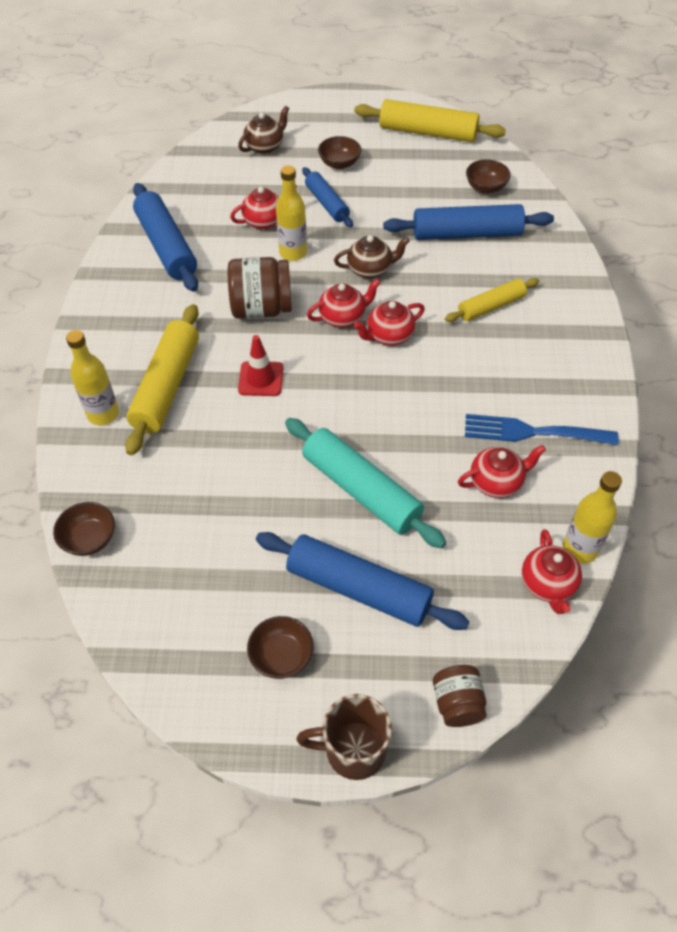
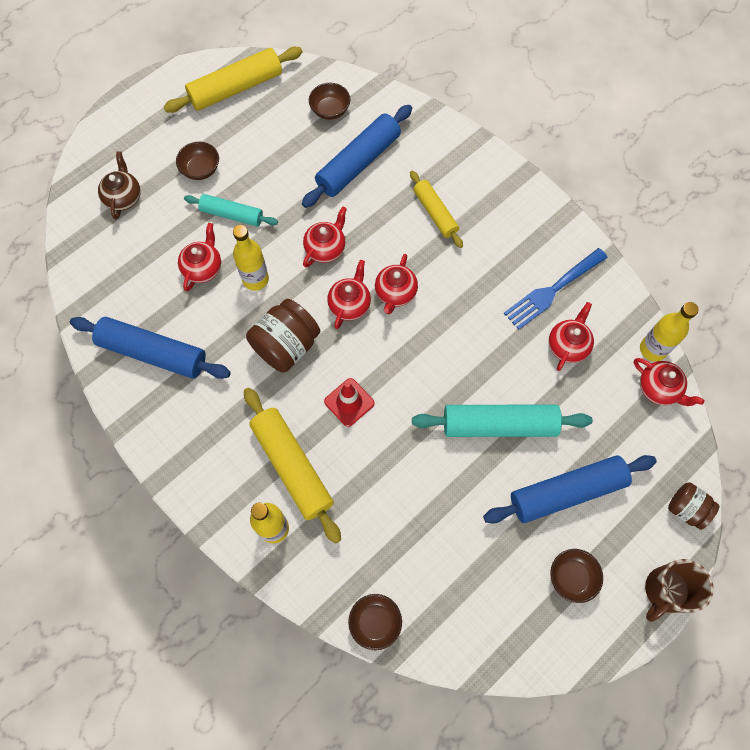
camera: 45 degrees left, 15 degrees up
(327, 203) = (232, 214): blue rolling pin -> turquoise rolling pin
(370, 269) = (326, 248): brown teapot -> red teapot
(491, 306) = (435, 213): yellow rolling pin -> yellow rolling pin turned 45 degrees counterclockwise

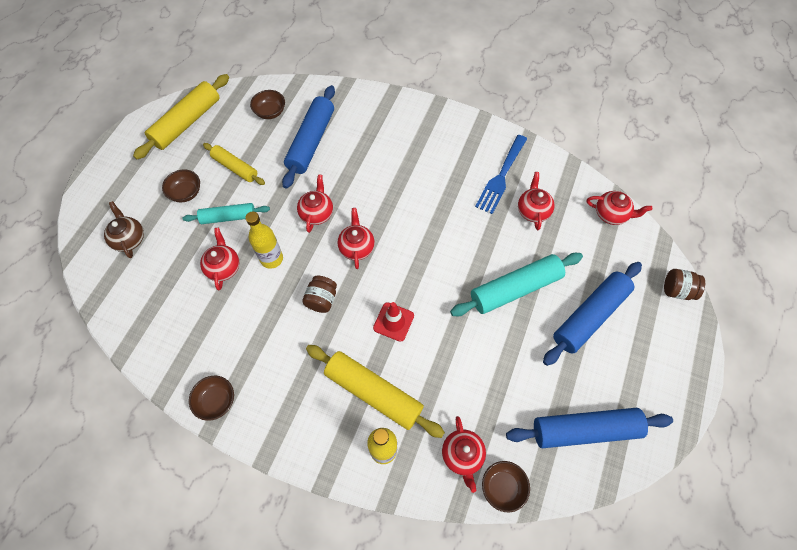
camera: 25 degrees left, 5 degrees down
(153, 353) = (212, 352): blue rolling pin -> blue rolling pin (584, 430)
(286, 346) = (322, 299): brown jar -> brown jar, size x0.60
(395, 293) = (387, 225): red teapot -> red teapot (462, 455)
(435, 213) = (387, 155): yellow rolling pin -> yellow rolling pin (235, 167)
(571, 577) = (628, 378): brown bowl -> brown bowl (216, 401)
(652, 349) = (592, 189): yellow bottle -> none
(665, 591) = (696, 356): brown mug -> none

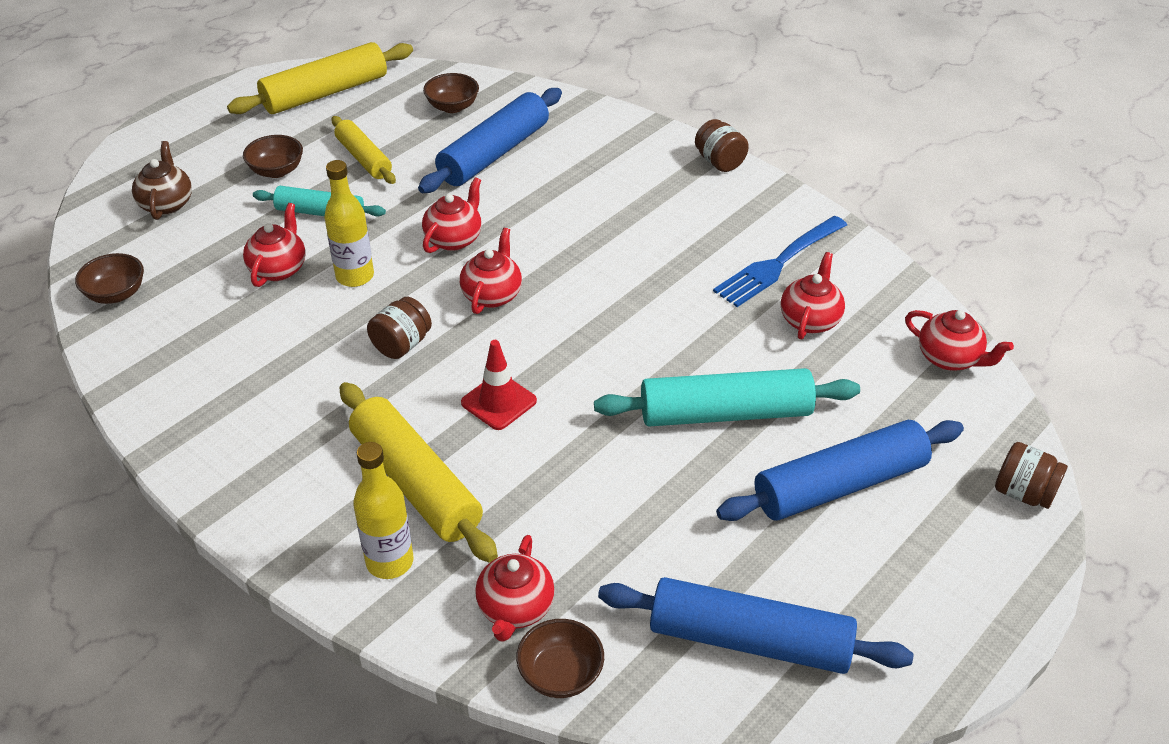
camera: 20 degrees right, 20 degrees down
(216, 401) = (173, 424): brown bowl -> brown bowl (116, 294)
(441, 112) = (719, 162): none -> brown jar

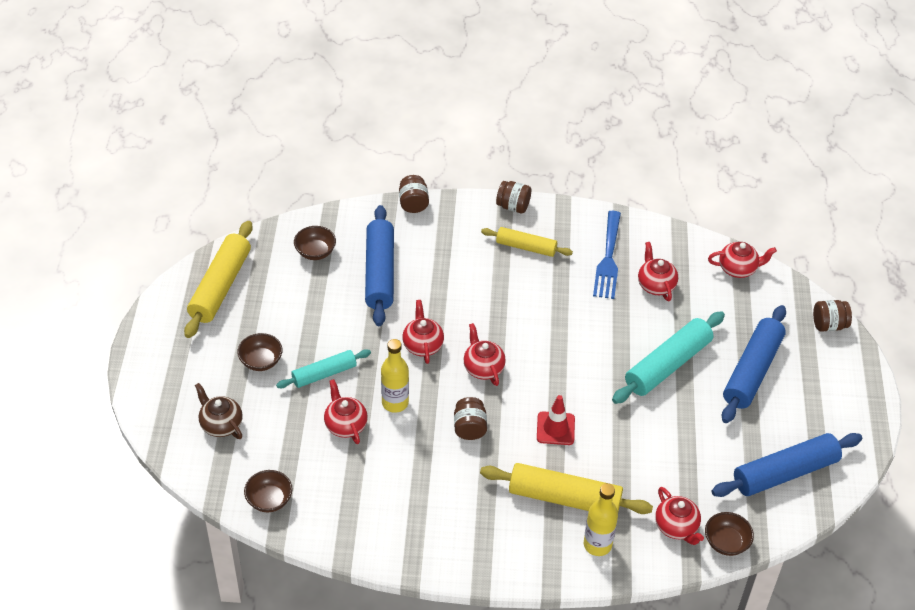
camera: 40 degrees left, 5 degrees up
(364, 158) = (305, 321): yellow rolling pin -> yellow rolling pin (526, 247)
(608, 111) = (413, 203): none -> brown jar

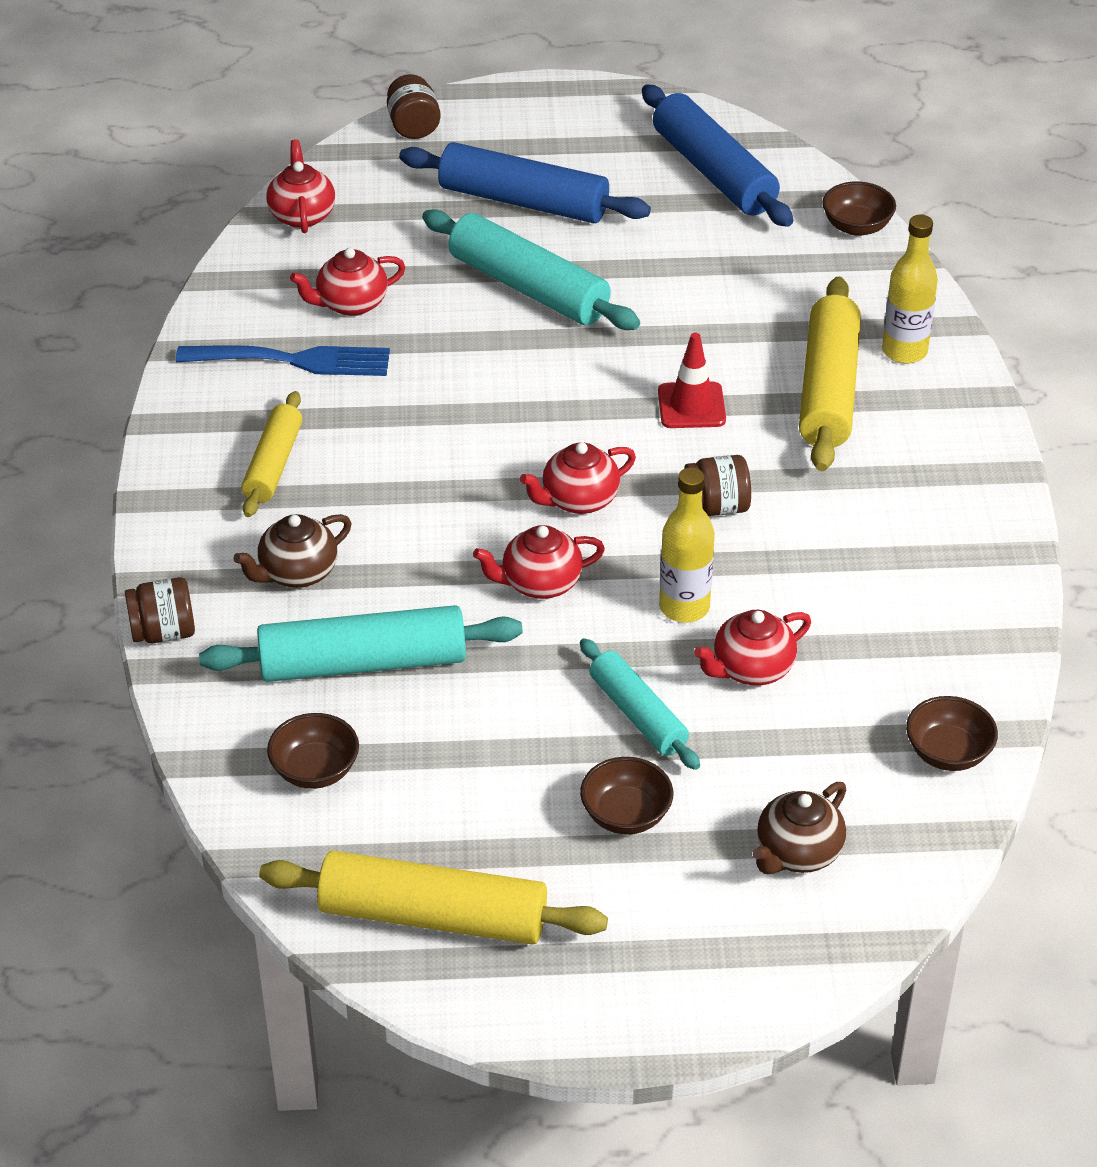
camera: 95 degrees left, 5 degrees down
(380, 273) = (363, 663): blue rolling pin -> turquoise rolling pin
(445, 252) = (297, 573): none -> brown teapot
(513, 206) = (164, 488): brown jar -> none
(676, 527) = (845, 273): red teapot -> none

